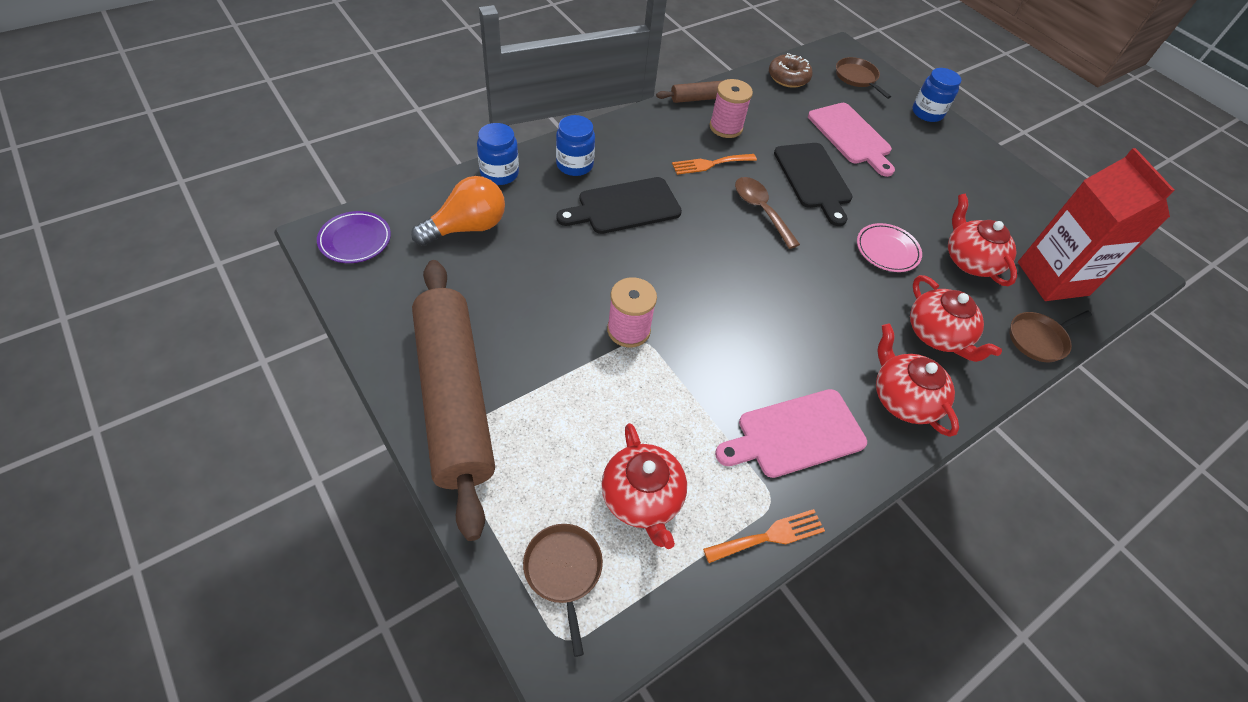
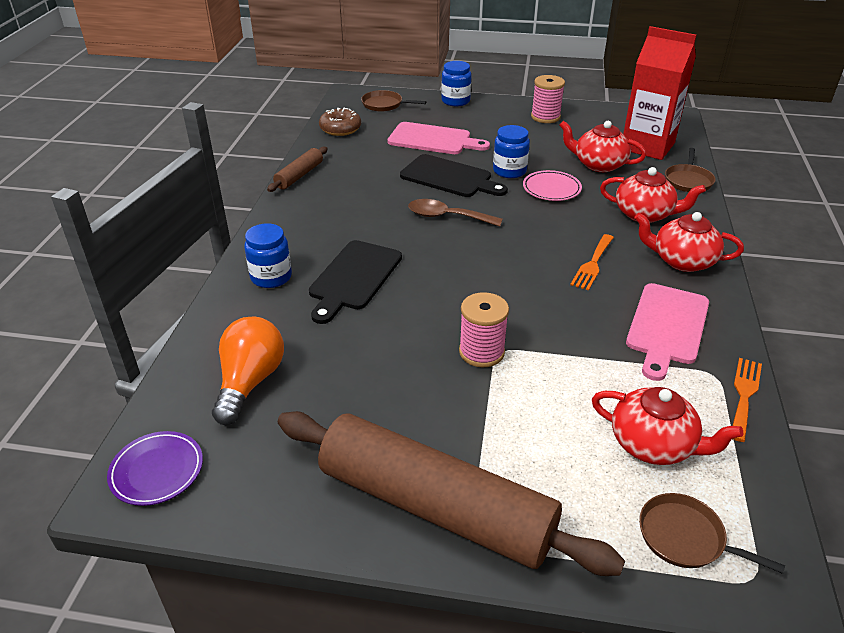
camera: 40 degrees left, 15 degrees down
(499, 173) = (216, 325): blue jar -> blue jar (509, 171)
(710, 164) = (371, 211): orange fork -> orange fork (592, 264)
(726, 127) = (345, 183): pink spool -> pink spool (545, 117)

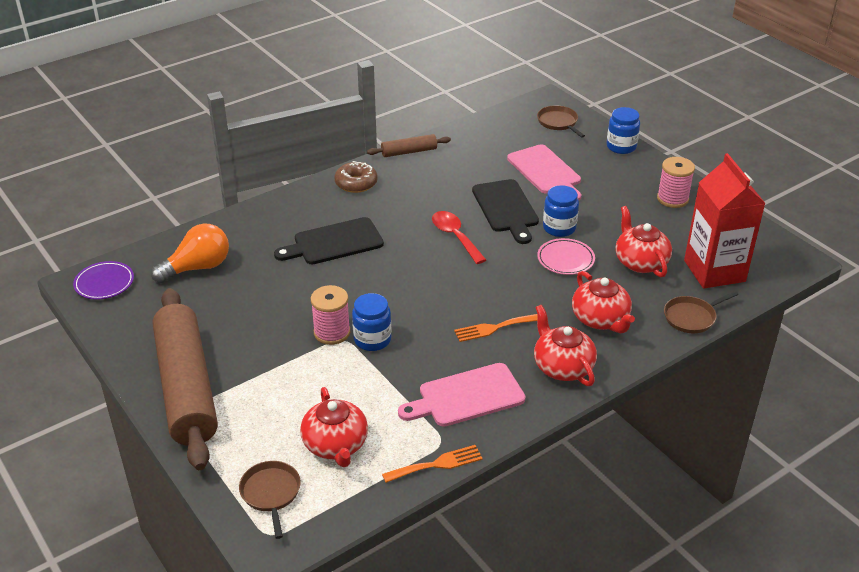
camera: 45 degrees right, 0 degrees up
(271, 277) = (292, 214): blue jar -> blue jar (372, 339)
(340, 129) = (493, 128): brown donut -> brown donut (356, 183)
(447, 217) = (455, 236): brown spoon -> red spoon

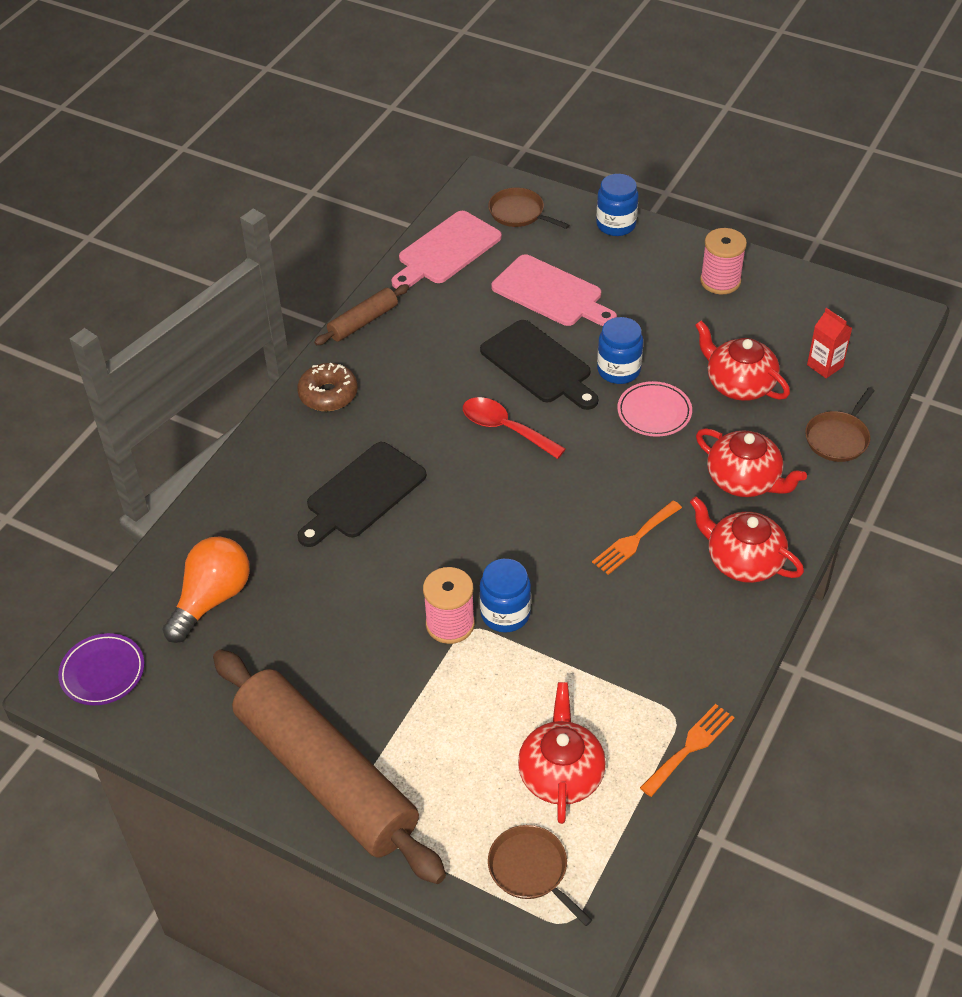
camera: 25 degrees left, 10 degrees up
(336, 445) = (561, 774): red teapot -> red teapot turned 135 degrees counterclockwise
(466, 396) = (664, 645): pink cutting board -> pink cutting board (446, 250)
(714, 271) = (825, 366): red carton -> red carton, size x0.44

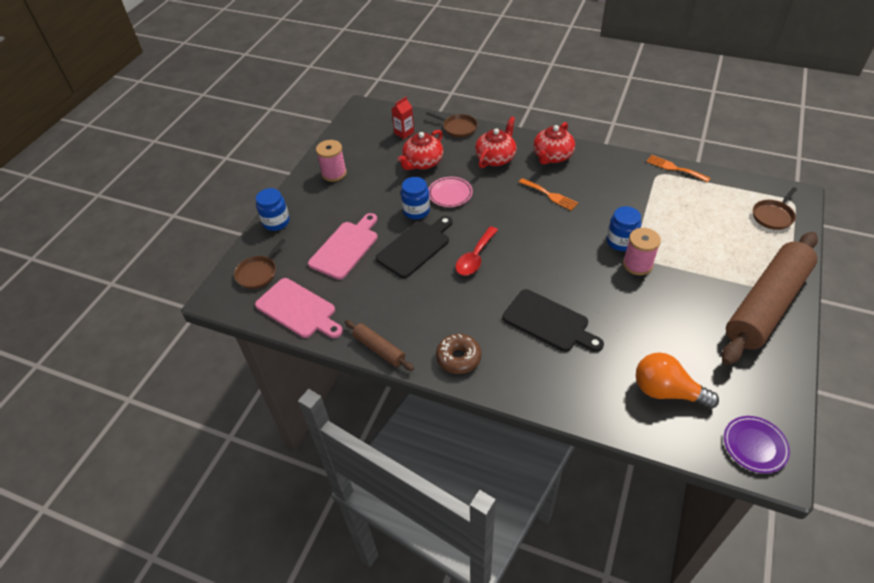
camera: 95 degrees left, 0 degrees up
(561, 774) = (713, 210): red teapot -> none

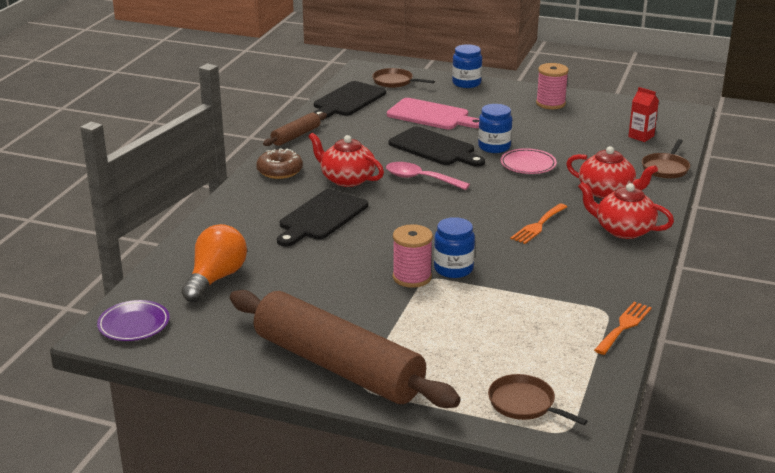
camera: 85 degrees right, 20 degrees down
(298, 310) = (347, 101): pink cutting board -> black cutting board
(422, 163) = (583, 148): red teapot -> red teapot (346, 179)
(475, 257) = (420, 179): red spoon -> pink spoon

